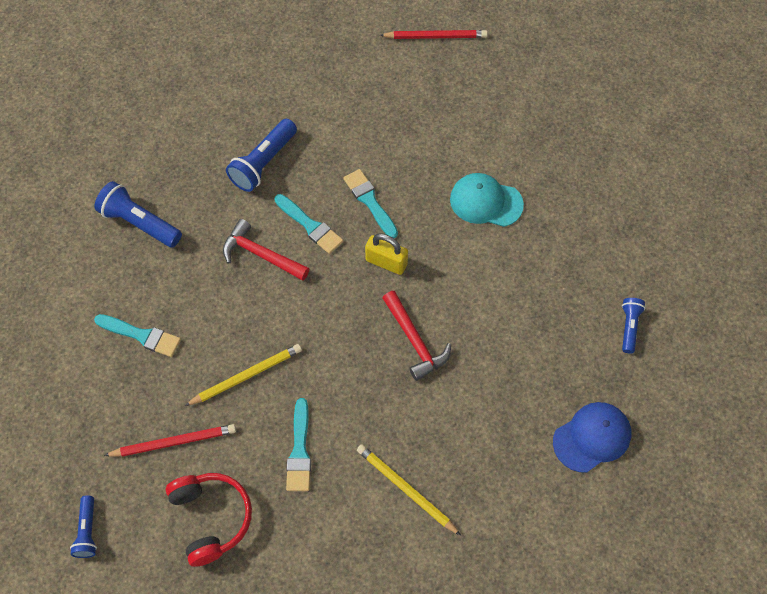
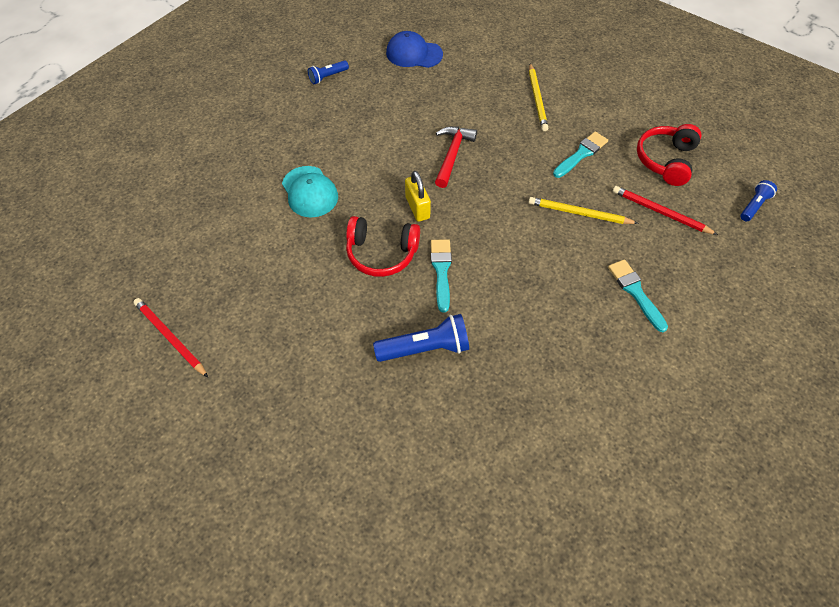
camera: 135 degrees left, 5 degrees down
(139, 223) = (572, 381): blue flashlight -> none
(261, 255) = (497, 279): red hammer -> none
(370, 201) = (381, 253): turquoise brush -> red headphones

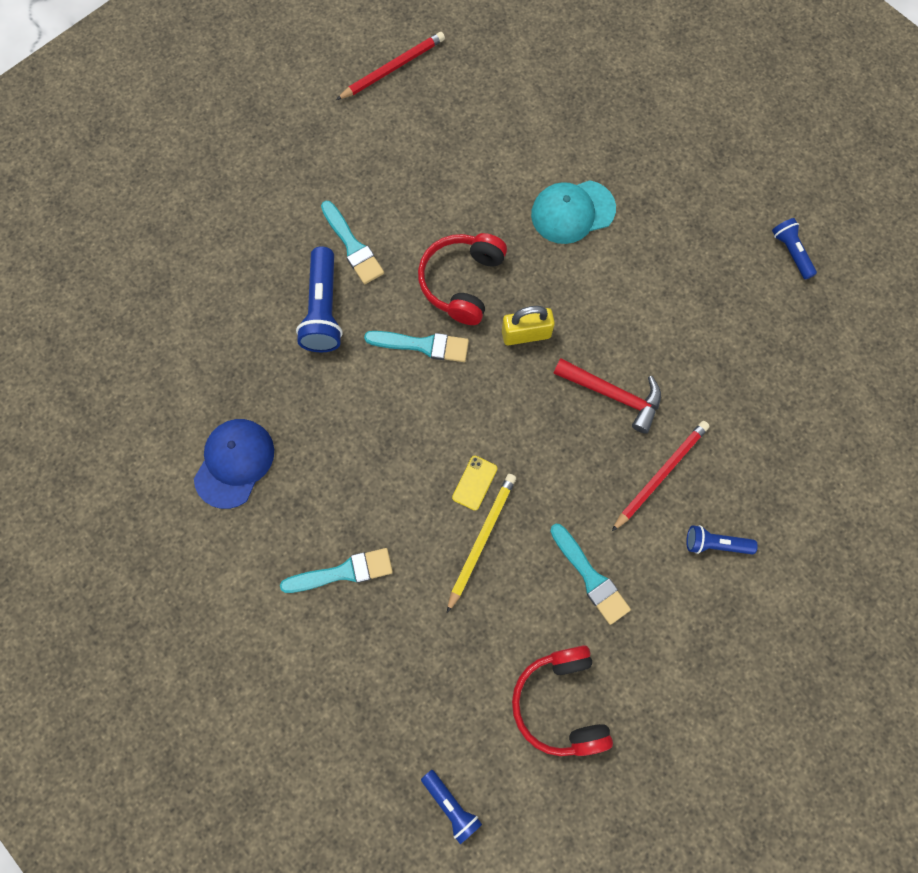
camera: 100 degrees right, 15 degrees up
(361, 336) = (353, 246): none -> turquoise brush
(414, 54) = (836, 379): blue cap -> blue cap (234, 463)
(537, 99) = (715, 544): yellow pencil -> blue flashlight
(540, 223) = (474, 483): none -> yellow phone
(660, 212) = (463, 655): red pencil -> red pencil (660, 474)
(665, 160) = (560, 703): red headphones -> red headphones turned 135 degrees counterclockwise

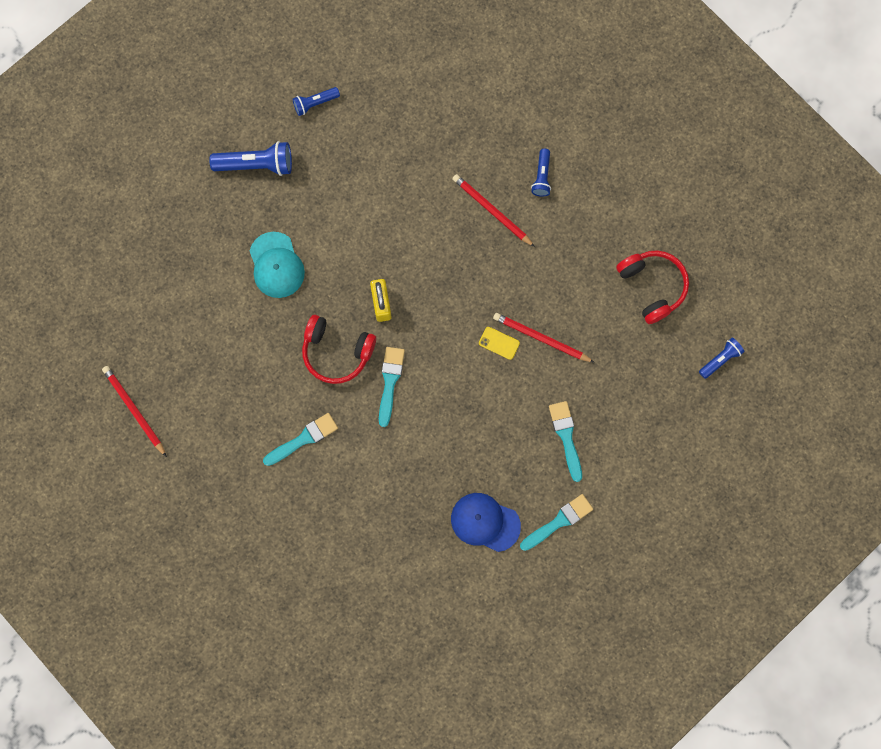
camera: 90 degrees left, 5 degrees up
(323, 310) = (359, 460): blue flashlight -> blue flashlight (256, 164)
(481, 539) = (541, 338): yellow pencil -> red pencil
(560, 703) = (652, 286): red headphones -> red headphones turned 105 degrees counterclockwise
(590, 577) = (566, 263): turquoise brush -> turquoise brush (559, 521)
(613, 395) = (430, 241): red hammer -> none

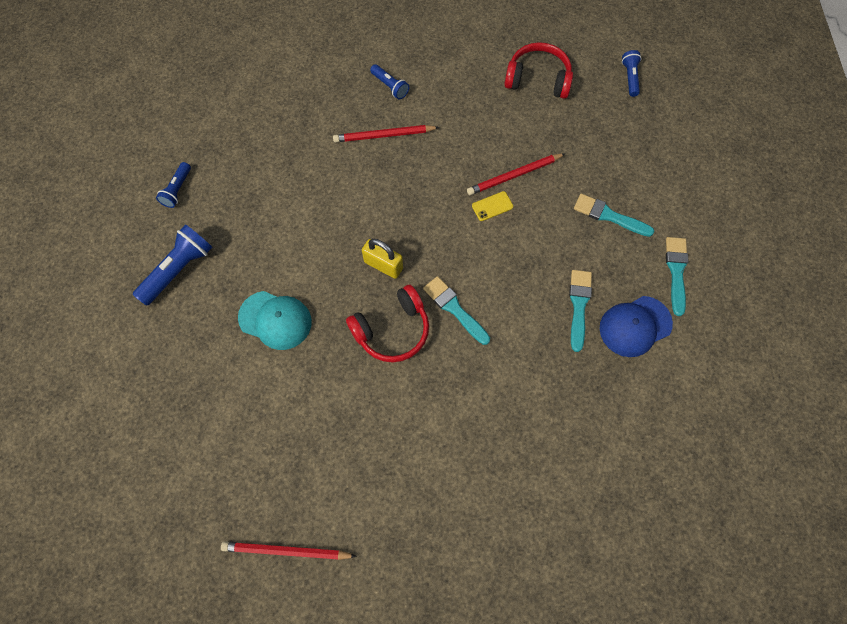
camera: 50 degrees left, 10 degrees down
(303, 439) = (444, 416): turquoise brush -> turquoise brush (579, 305)

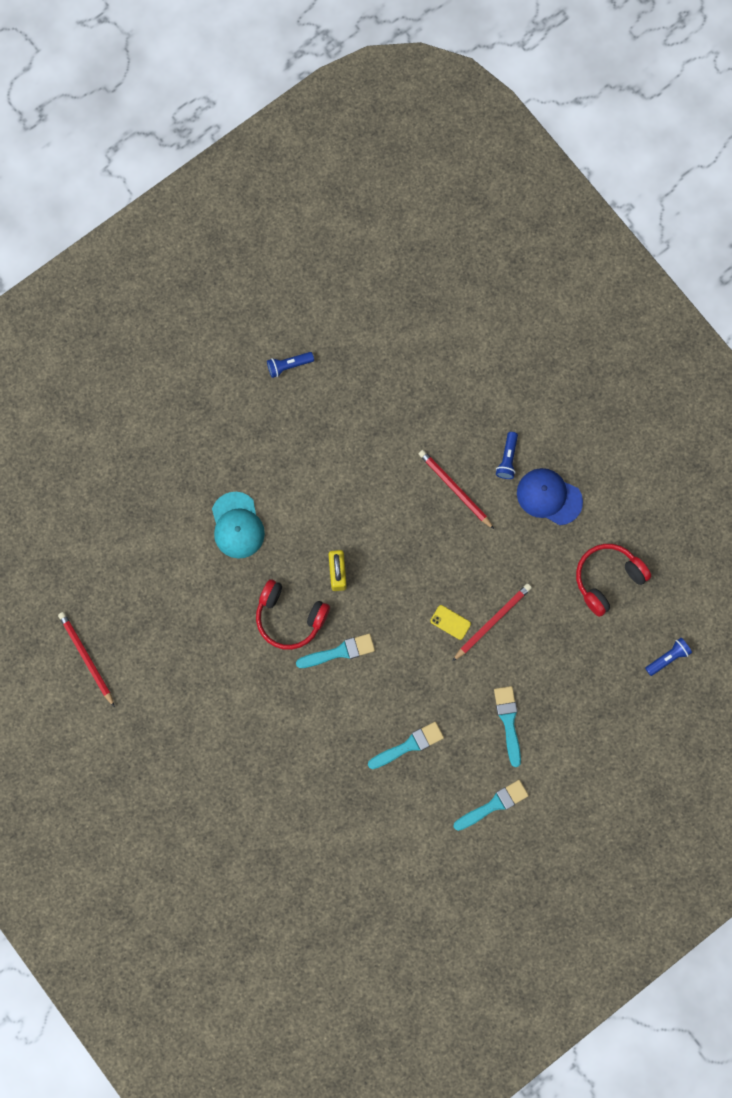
camera: 55 degrees right, 10 degrees up
(178, 269) = (226, 422): blue flashlight -> none
(454, 308) = (339, 652): turquoise brush -> turquoise brush turned 60 degrees clockwise
(514, 176) = (492, 621): red pencil -> red pencil turned 105 degrees clockwise
(538, 79) = (607, 579): red headphones -> red headphones turned 105 degrees counterclockwise
(635, 326) = (421, 799): blue cap -> blue cap (549, 497)

